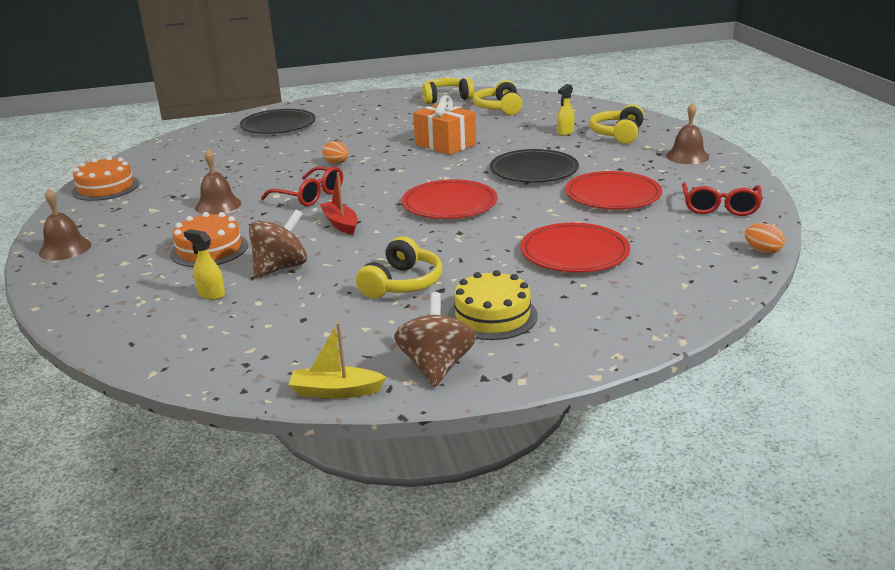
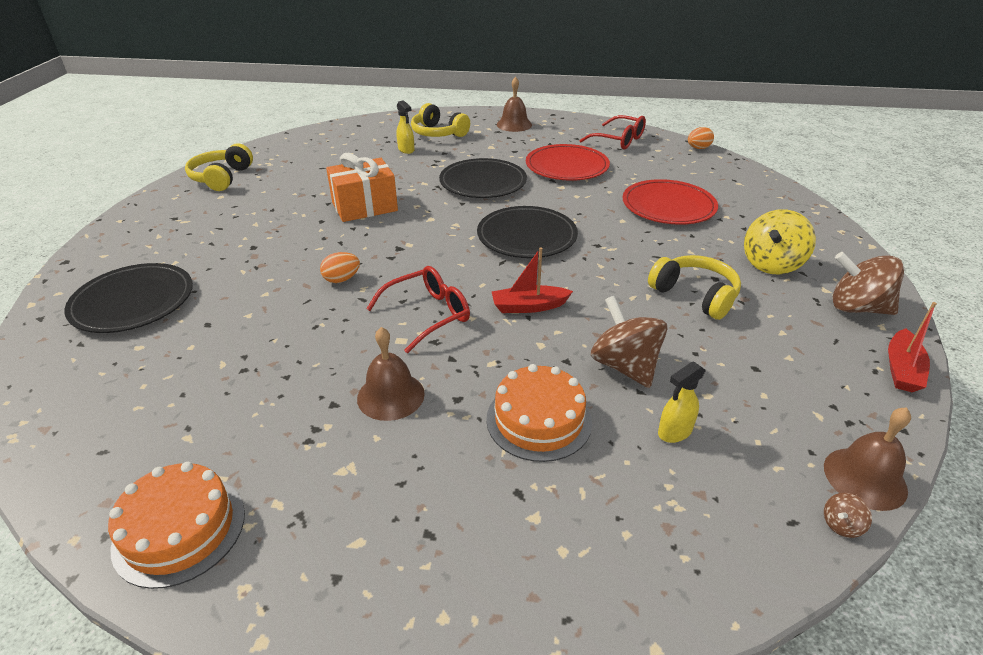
camera: 70 degrees left, 10 degrees up
(65, 248) = (431, 602): brown bell -> brown bell (865, 478)
(131, 361) = (841, 525): none -> brown spinning top
(335, 391) = (902, 369): yellow boat -> red boat
(449, 204) = (527, 236): red plate -> black plate
(492, 316) = (771, 264): yellow cake -> yellow spinning top
(499, 108) = (298, 160): yellow headphones -> none

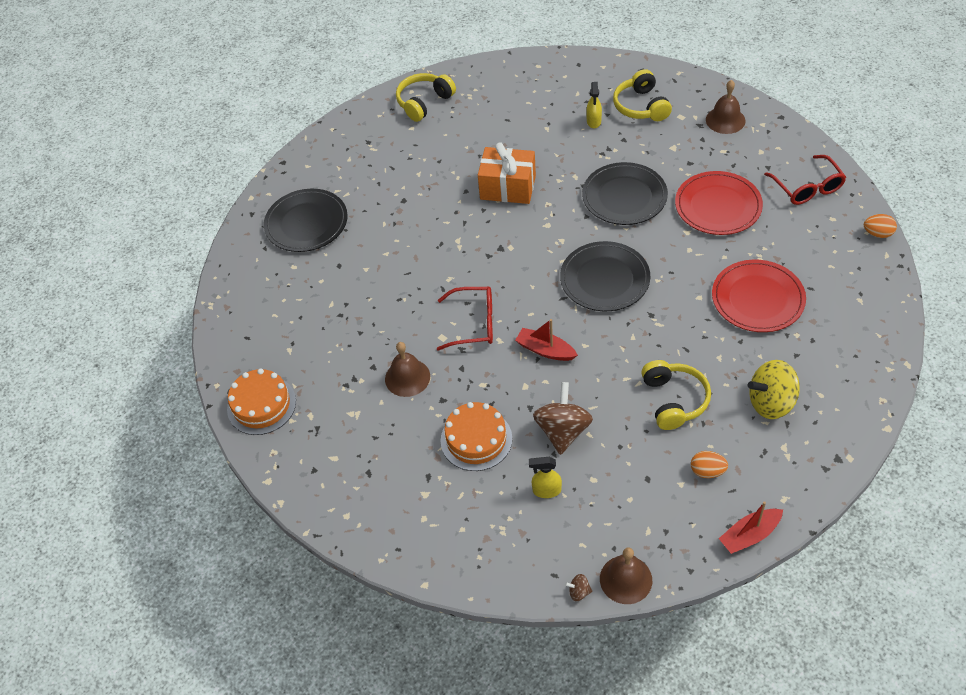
camera: 40 degrees right, 15 degrees up
(342, 279) = (441, 263): orange egg -> orange egg (707, 471)
(857, 308) = (786, 475): brown spinning top -> none

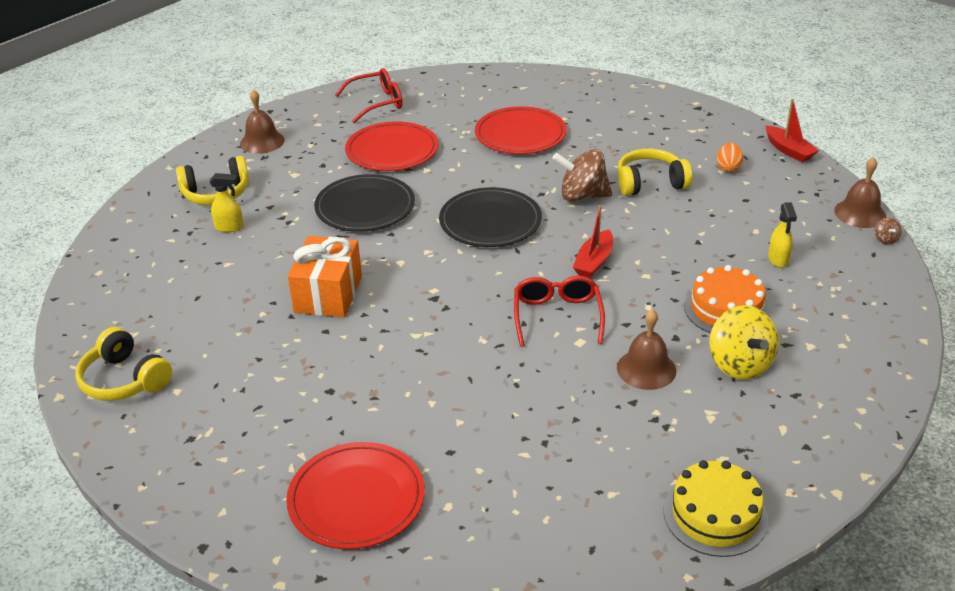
camera: 95 degrees left, 15 degrees down
(261, 405) = (715, 515): orange cake -> yellow cake
(306, 223) = (356, 499): black plate -> red plate
(563, 431) = (701, 249): brown spinning top -> brown spinning top (582, 196)
(771, 402) = (644, 134): yellow spinning top -> yellow spinning top (739, 364)
(877, 233) = (443, 74): orange egg -> none

